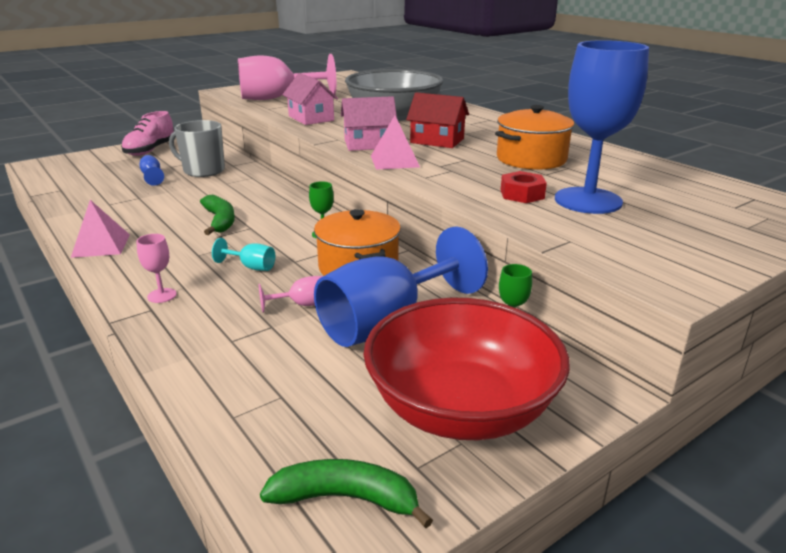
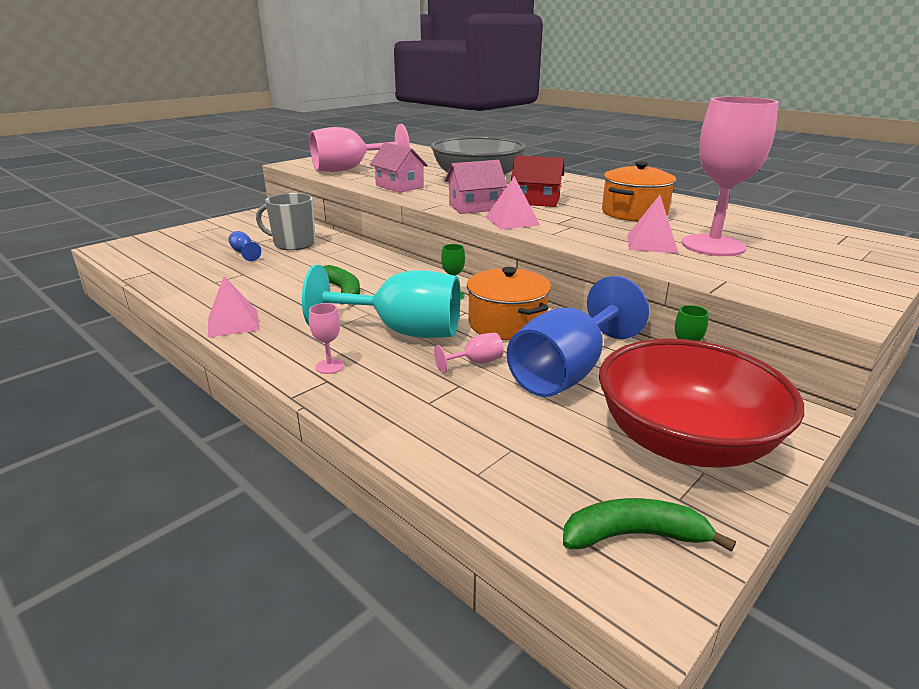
camera: 10 degrees left, 0 degrees up
(150, 150) = (225, 228): pink shoe -> none
(251, 267) = (403, 331): turquoise goblet -> turquoise goblet, size x2.48
(522, 194) = (651, 243): red nut -> pink pyramid
(588, 201) = (713, 245): blue goblet -> pink goblet

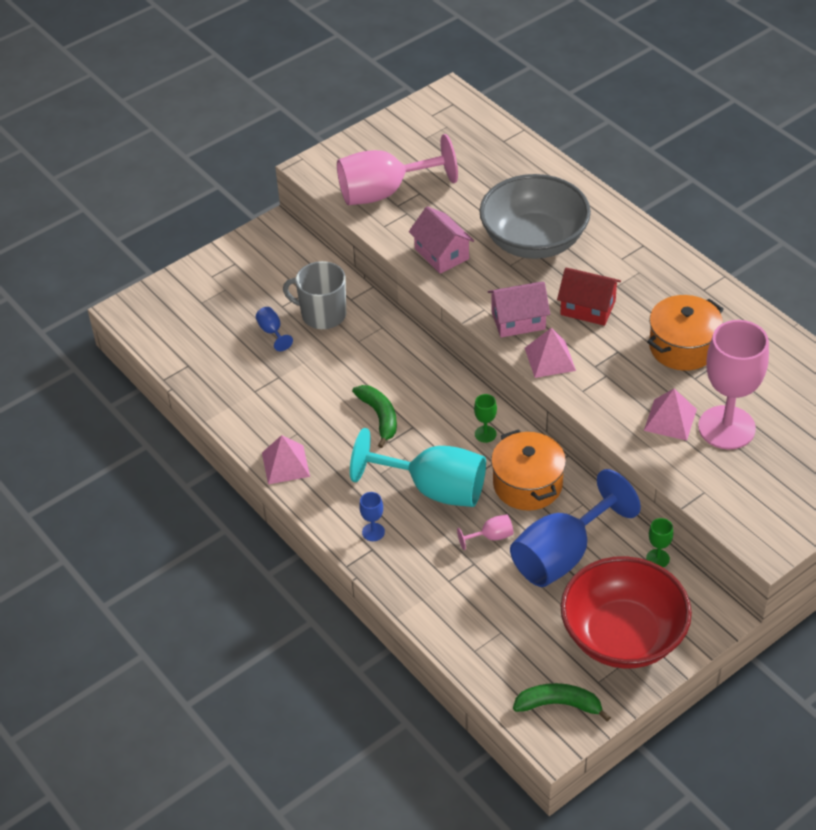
camera: 10 degrees right, 20 degrees up
(329, 366) = (373, 532): pink goblet -> blue goblet

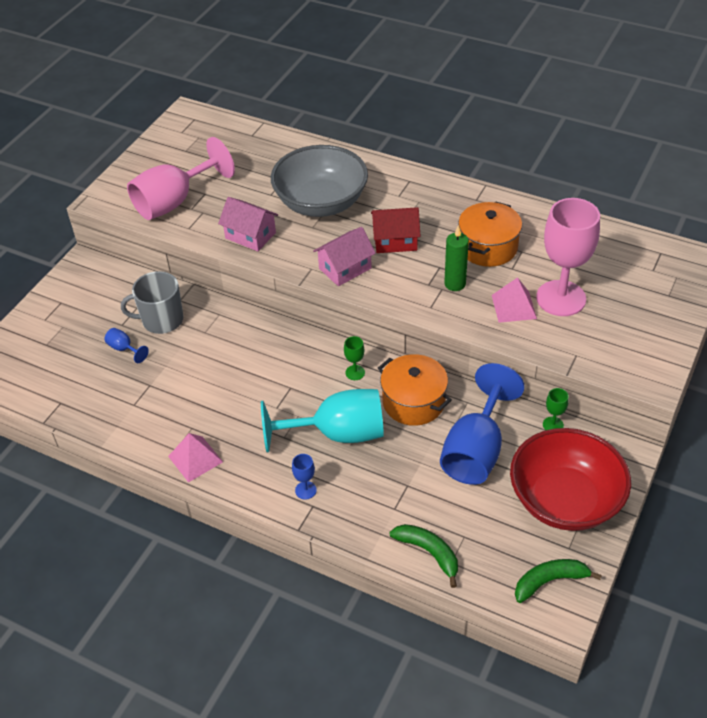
camera: 25 degrees left, 0 degrees up
(379, 417) = (257, 389): green banana -> green banana (429, 553)
(491, 537) = (409, 457): pink goblet -> none
(550, 359) = (389, 290): pink pyramid -> none
(622, 375) = (455, 284): none -> green candle

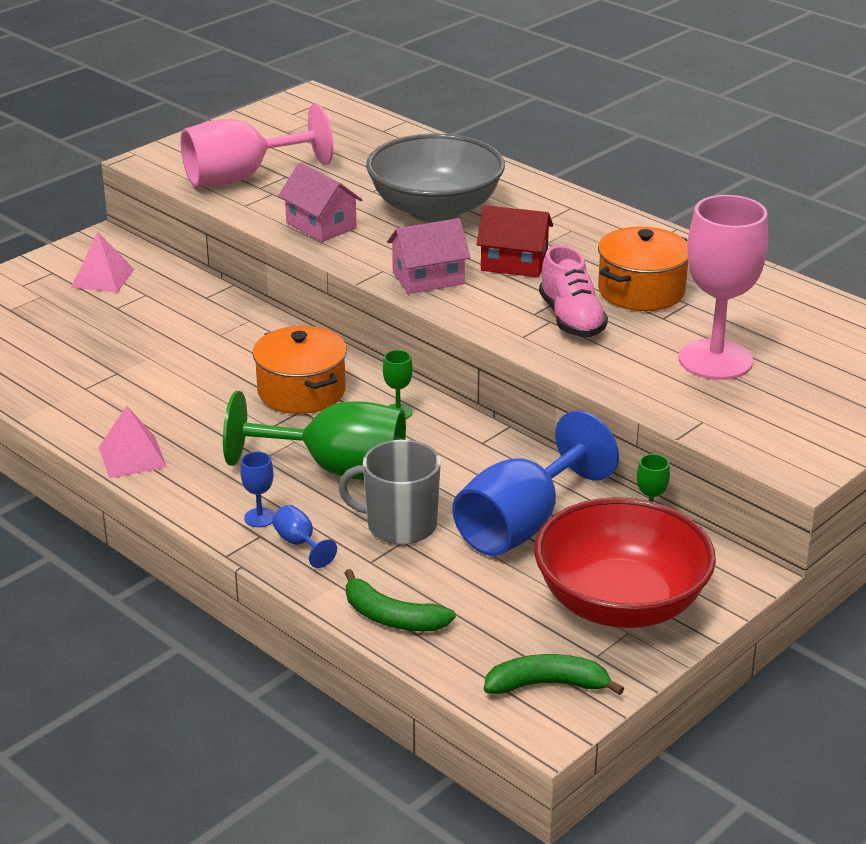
camera: 15 degrees right, 15 degrees down
(124, 349) = (105, 331): blue goblet -> blue goblet (299, 543)
(161, 320) = (170, 312): grey mug -> grey mug (399, 525)
(338, 434) = (337, 469): turquoise goblet -> green goblet
(413, 402) = (462, 457): orange pot -> orange pot (301, 391)
(429, 553) = (391, 617): green banana -> green banana turned 150 degrees clockwise
(455, 284) = (571, 319): green candle -> pink shoe
(514, 306) = (641, 356): pink pyramid -> pink pyramid (103, 278)

